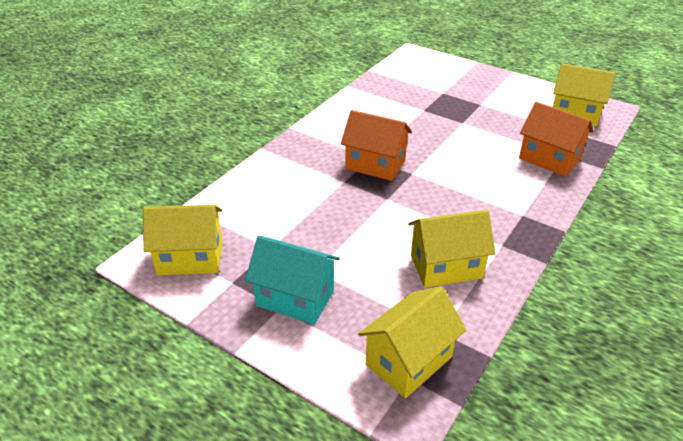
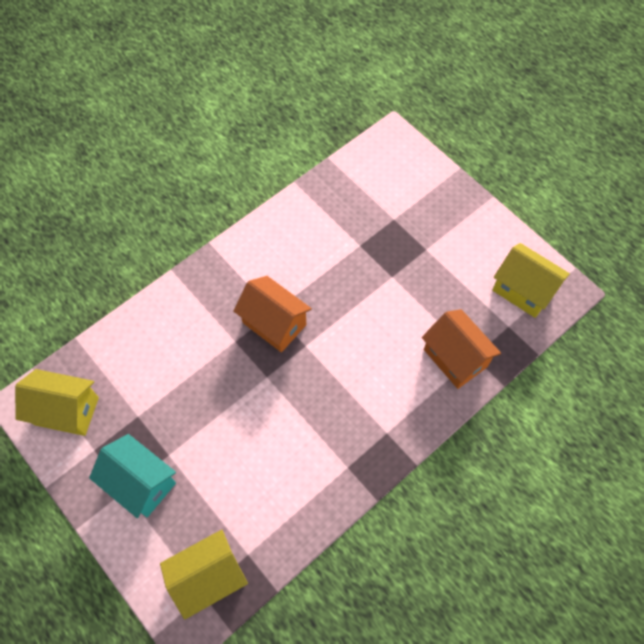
camera: 15 degrees right, 25 degrees up
(446, 267) = (284, 481): yellow house -> none

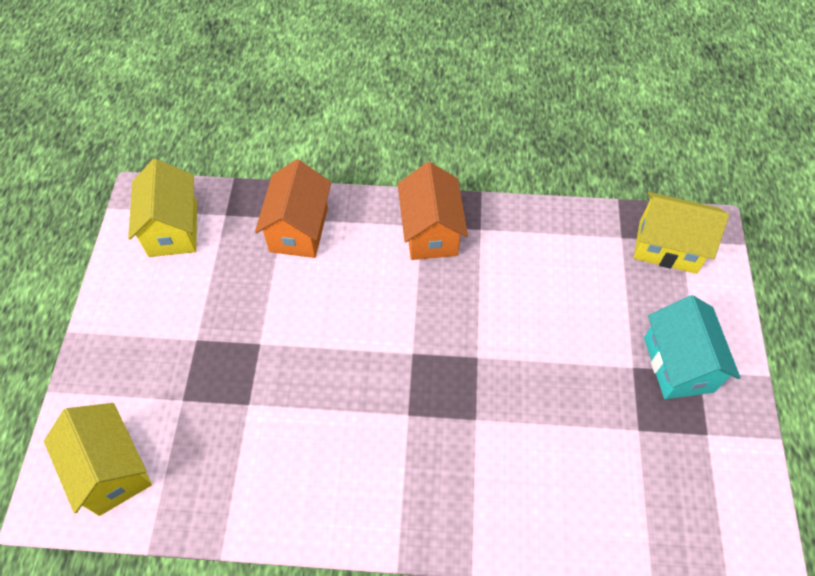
camera: 135 degrees left, 5 degrees down
(66, 411) = (715, 502): yellow house -> yellow house (112, 469)
(274, 324) = (420, 401): orange house -> orange house (430, 232)

